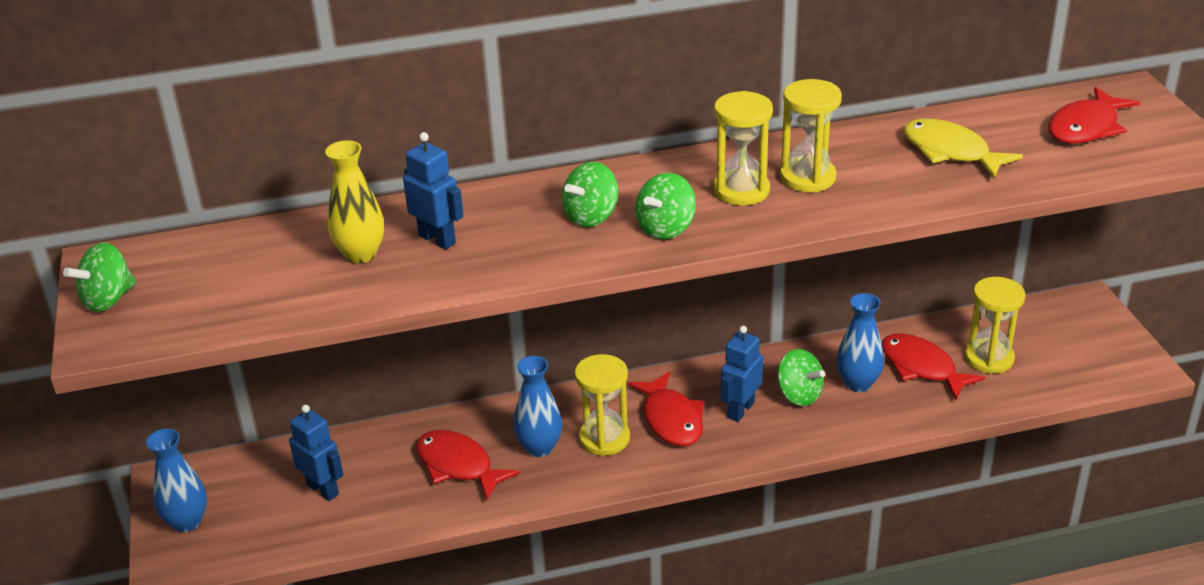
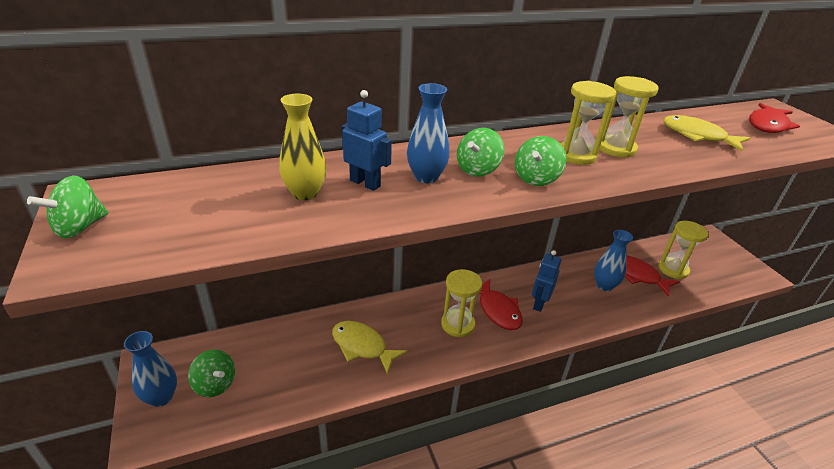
camera: 10 degrees left, 0 degrees up
(323, 489) = (266, 367): blue robot -> none
(458, 466) = (362, 346): red fish -> yellow fish
(539, 447) = (416, 332): blue vase -> blue vase (426, 177)
(799, 395) = (572, 293): green spinning top -> green spinning top (215, 384)

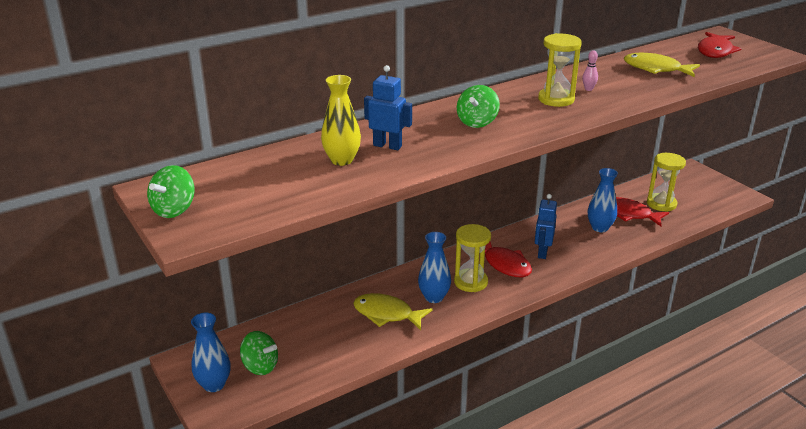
camera: 10 degrees left, 5 degrees down
(426, 177) = (436, 134): blue vase -> blue vase (434, 297)
(536, 178) = (528, 122): green spinning top -> none
(616, 148) = (588, 89): yellow hourglass -> pink bowling pin

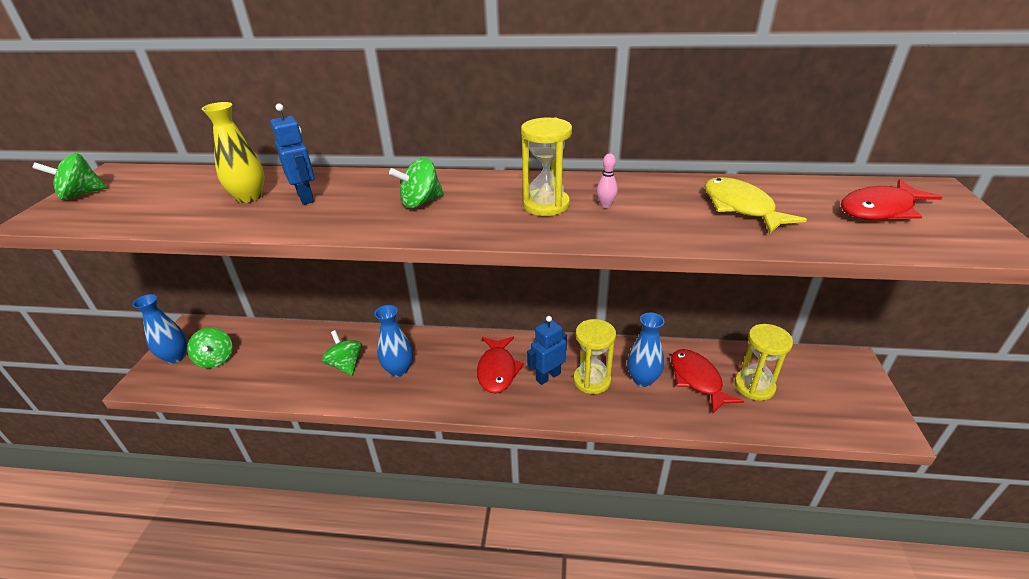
camera: 40 degrees right, 5 degrees up
(387, 314) = (346, 365): yellow fish -> green spinning top
(470, 282) = (446, 372): yellow hourglass -> yellow hourglass (592, 380)

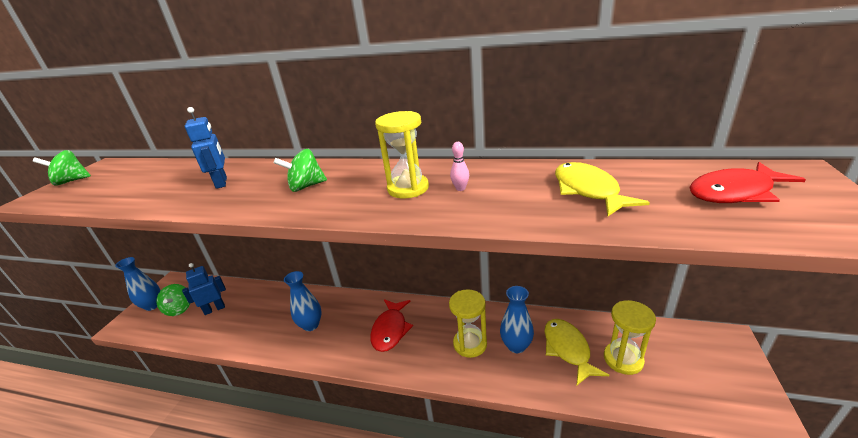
camera: 10 degrees right, 5 degrees down
(249, 197) = (181, 183): yellow vase -> none
(346, 365) = (272, 318): green spinning top -> none
(548, 376) = (432, 338): blue robot -> blue robot (214, 309)
(697, 380) = (568, 349): red fish -> yellow fish

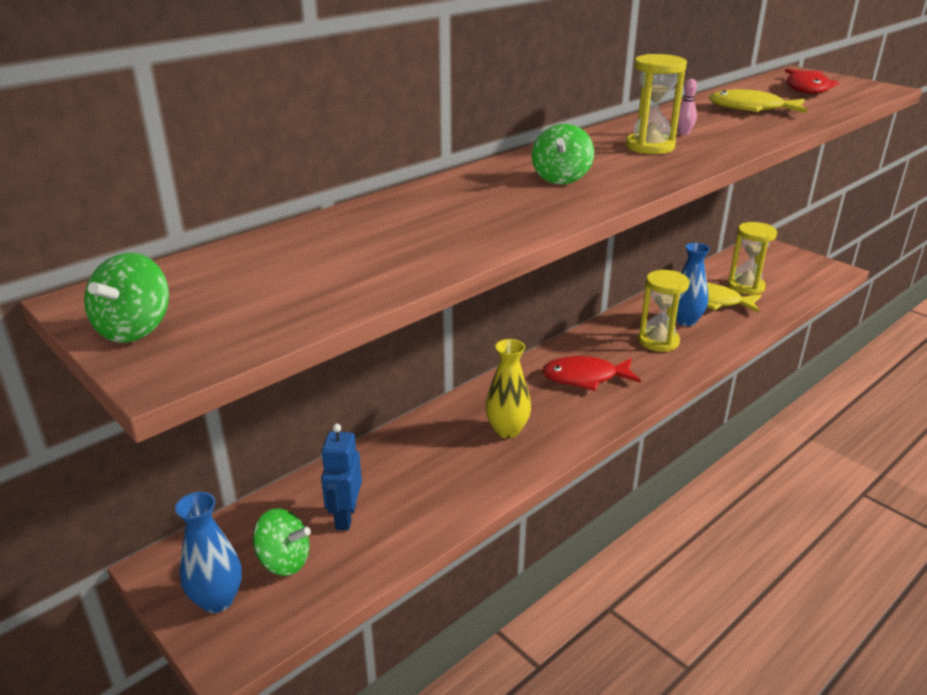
camera: 60 degrees left, 0 degrees up
(222, 182) = (449, 214): blue robot -> none
(311, 325) = (507, 430): blue vase -> yellow vase
(390, 330) = (585, 377): red fish -> red fish turned 135 degrees clockwise

